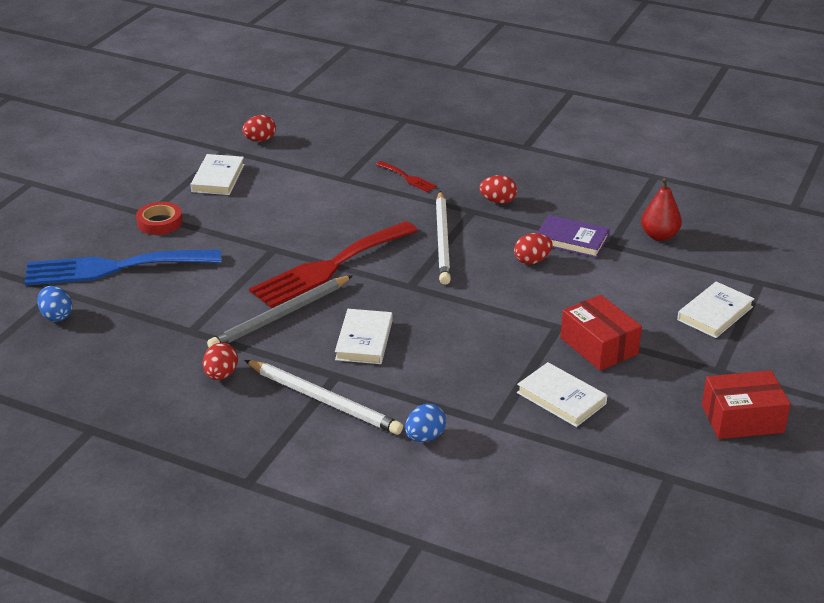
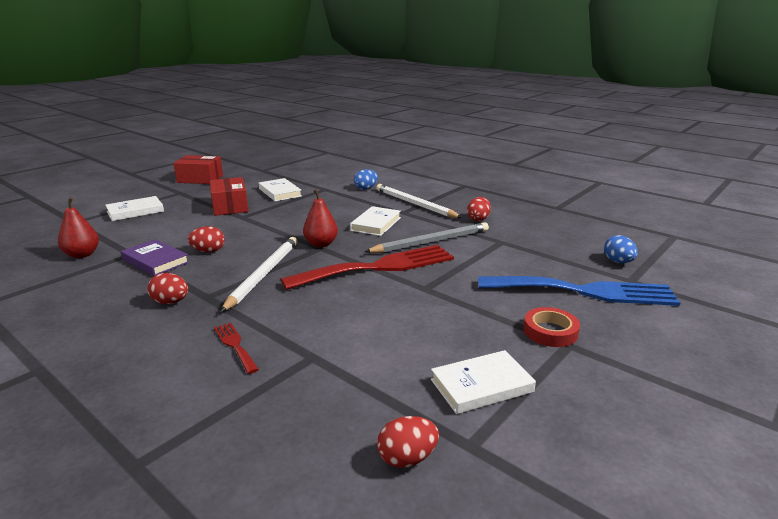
camera: 165 degrees left, 10 degrees down
(218, 178) = (481, 385): white book -> white book turned 45 degrees clockwise
(413, 291) = (321, 244): none -> red pear

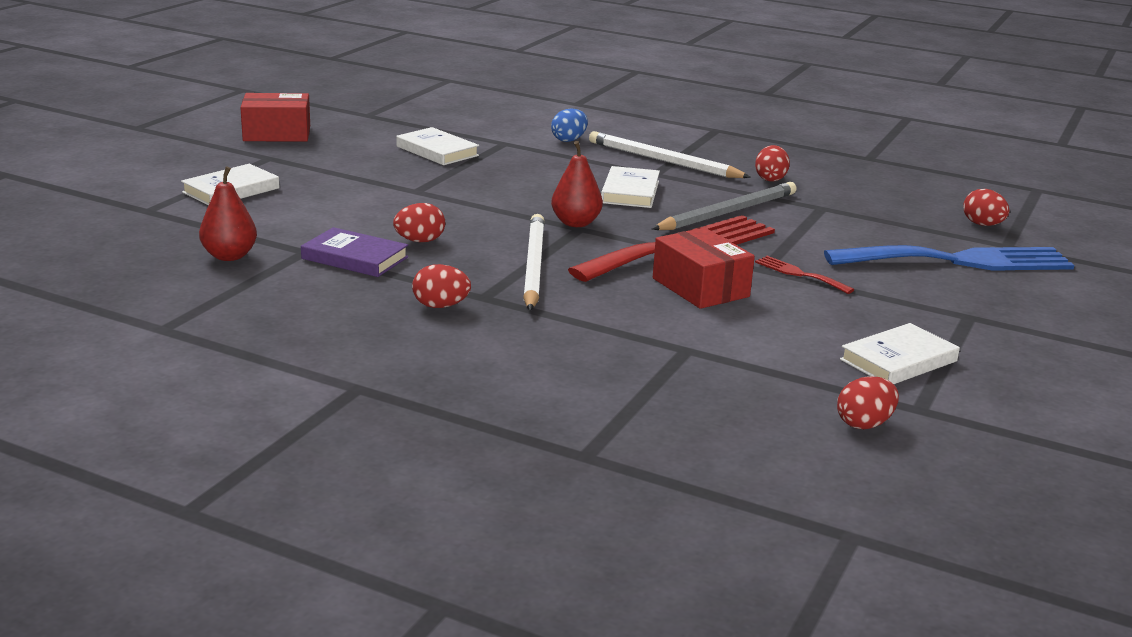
camera: 15 degrees left, 0 degrees up
(230, 206) = (380, 176): red box -> red box (700, 287)
(235, 345) = (580, 345): red fork -> red fork (799, 274)
(550, 331) = (942, 305): red tape -> none
(618, 262) = (982, 225): blue egg -> red egg

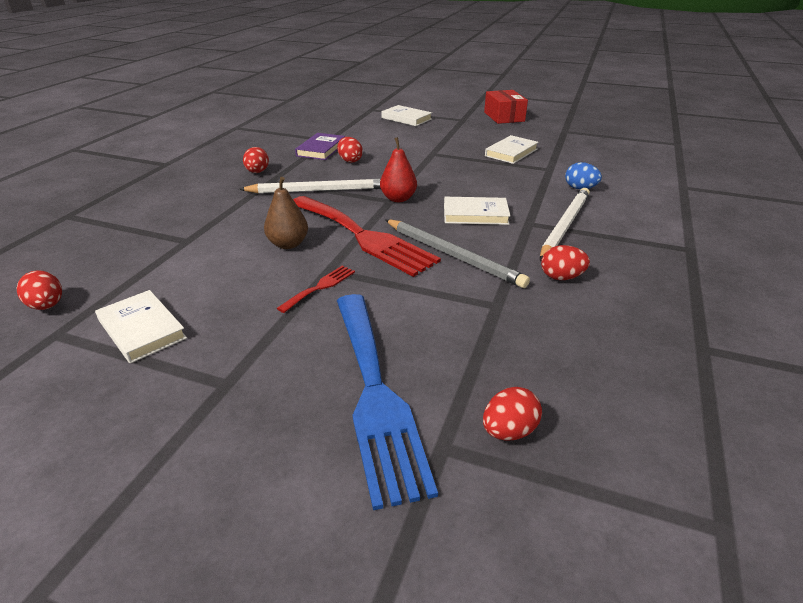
camera: 85 degrees right, 10 degrees up
(229, 256) = (318, 128): red pear -> none
(700, 287) = (288, 244): red box -> brown pear

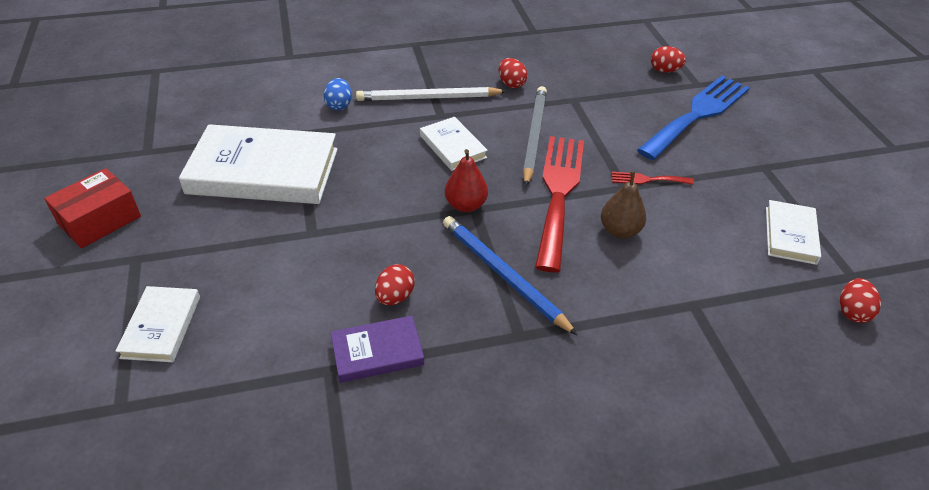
camera: 125 degrees left, 10 degrees up
(257, 172) = (508, 369): red egg -> none
(318, 190) = (503, 275): white pencil -> blue pencil
(511, 152) = (263, 171): white book -> white book, size x1.99

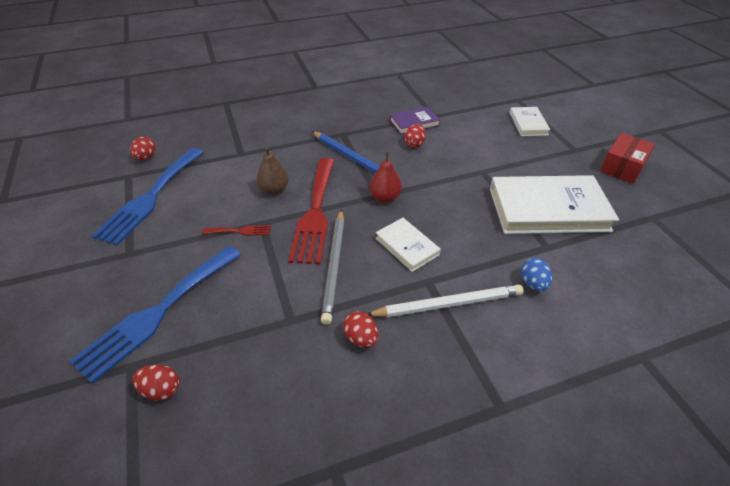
camera: 175 degrees right, 0 degrees up
(790, 235) = (150, 197): white book -> blue fork

